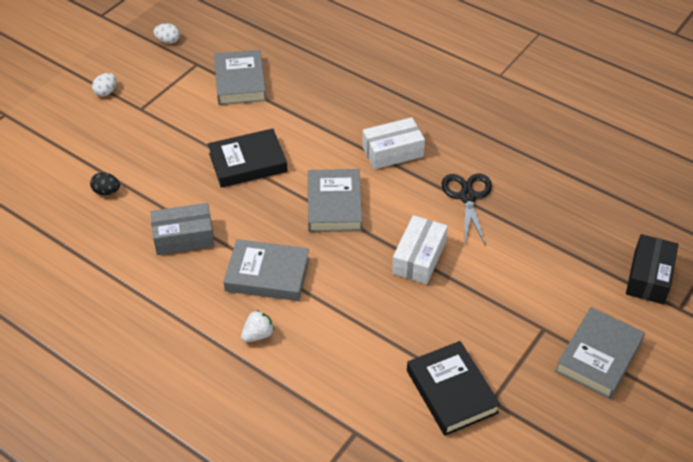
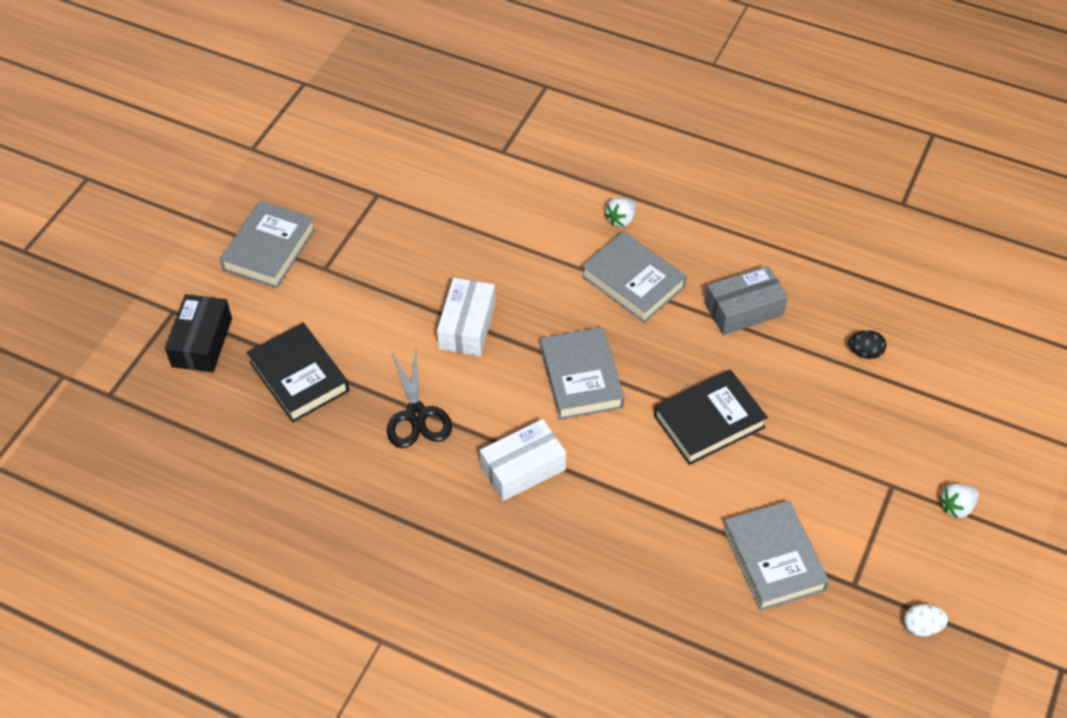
camera: 170 degrees right, 5 degrees up
(106, 92) = (956, 507): white egg -> white strawberry
(267, 274) = (633, 282): grey book -> grey book turned 45 degrees clockwise
(451, 391) = (417, 196): black book -> black book (299, 377)

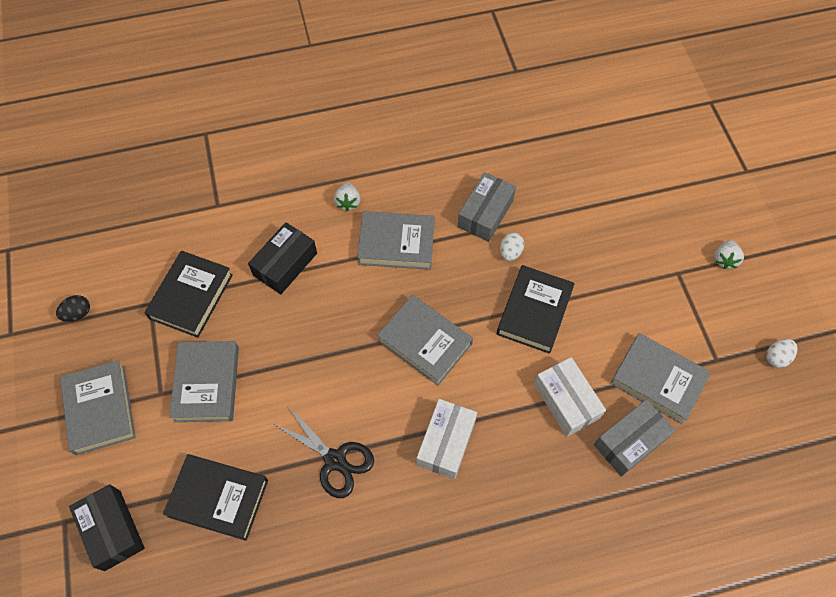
camera: 40 degrees left, 10 degrees up
(367, 286) = (207, 383): none -> grey book
(415, 211) = (191, 296): none -> black book
(467, 326) = (310, 361): white box -> white box (566, 401)
(517, 235) = (285, 264): none -> black box
(694, 588) = (630, 441): none -> grey box
(735, 357) = (510, 252): none -> white egg
(864, 352) = (583, 191): black egg -> black egg (78, 314)

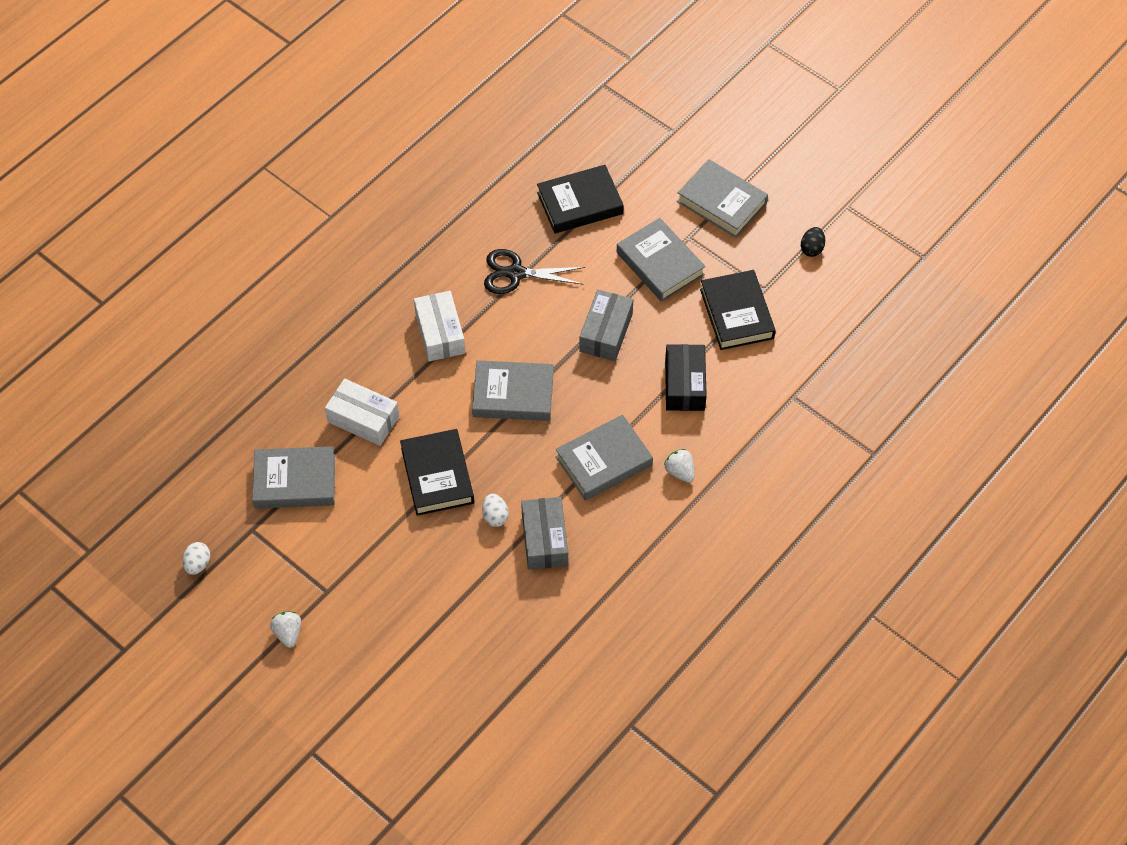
camera: 145 degrees right, 5 degrees down
(112, 530) = (635, 146): black box -> none
(630, 441) = (292, 419): grey box -> grey box (606, 332)

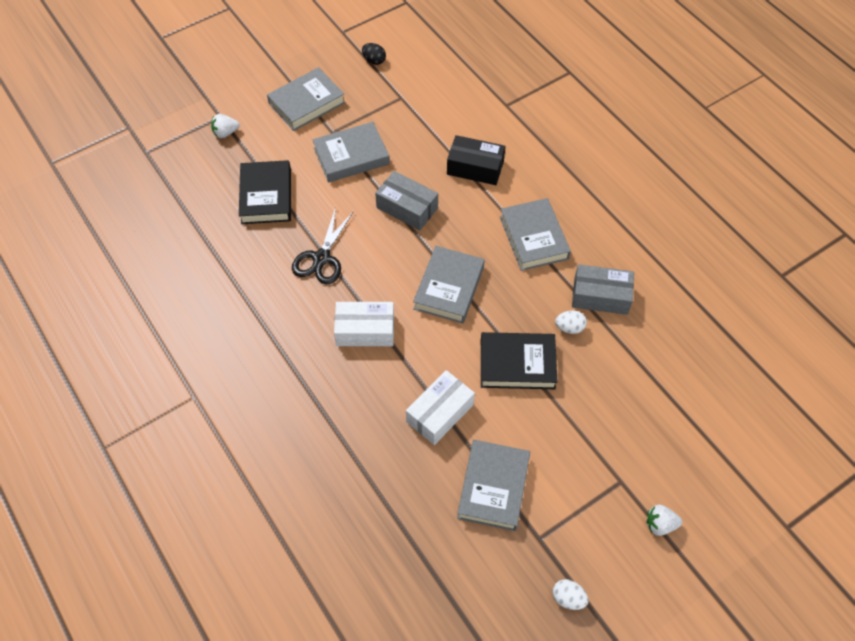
camera: 75 degrees left, 0 degrees up
(680, 472) = (556, 190): white strawberry -> white strawberry (225, 133)
(736, 314) = (418, 119): black book -> none

